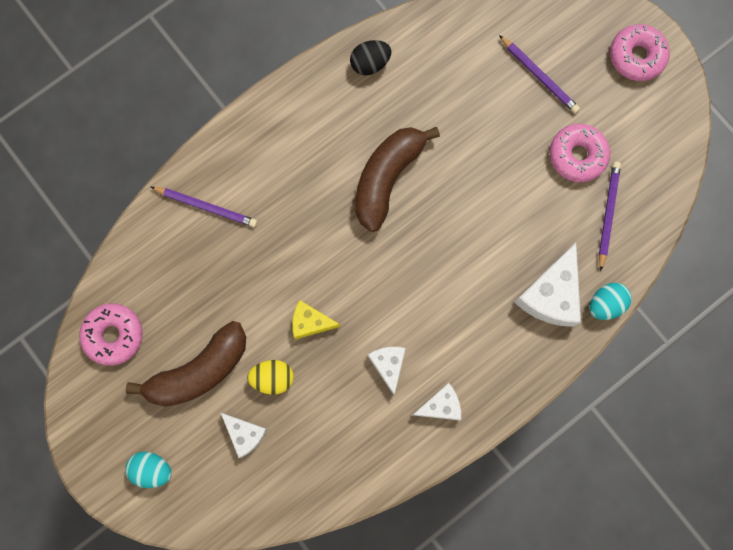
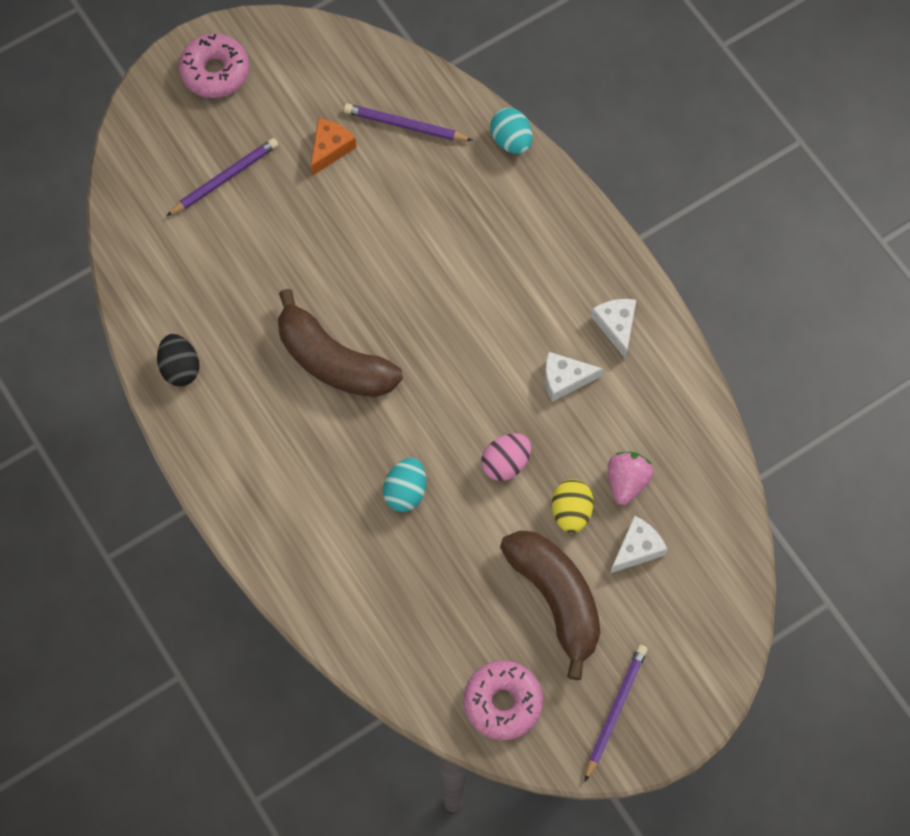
camera: 85 degrees left, 10 degrees down
(152, 469) = (674, 662): turquoise egg -> turquoise egg (405, 491)
(206, 207) = (345, 579): purple pencil -> purple pencil (615, 711)
(302, 422) = (627, 482): none -> pink strawberry
(310, 322) = (505, 463): yellow cheese -> pink egg
(551, 294) = (494, 195): white cheese -> none
(577, 156) = (330, 149): pink donut -> orange cheese

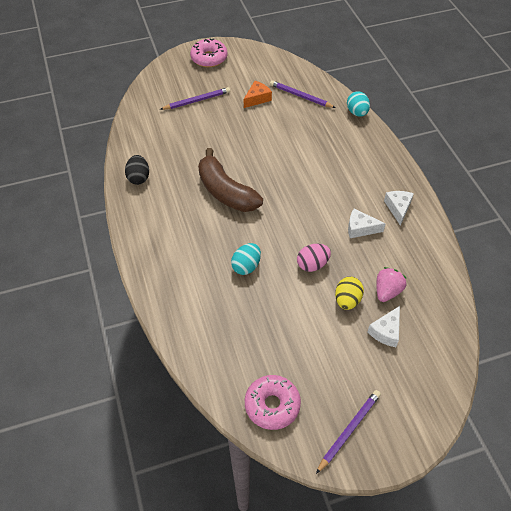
camera: 15 degrees right, 15 degrees down
(556, 599) = (325, 349): brown banana -> none
(637, 549) = (386, 331): white cheese -> white cheese turned 150 degrees clockwise

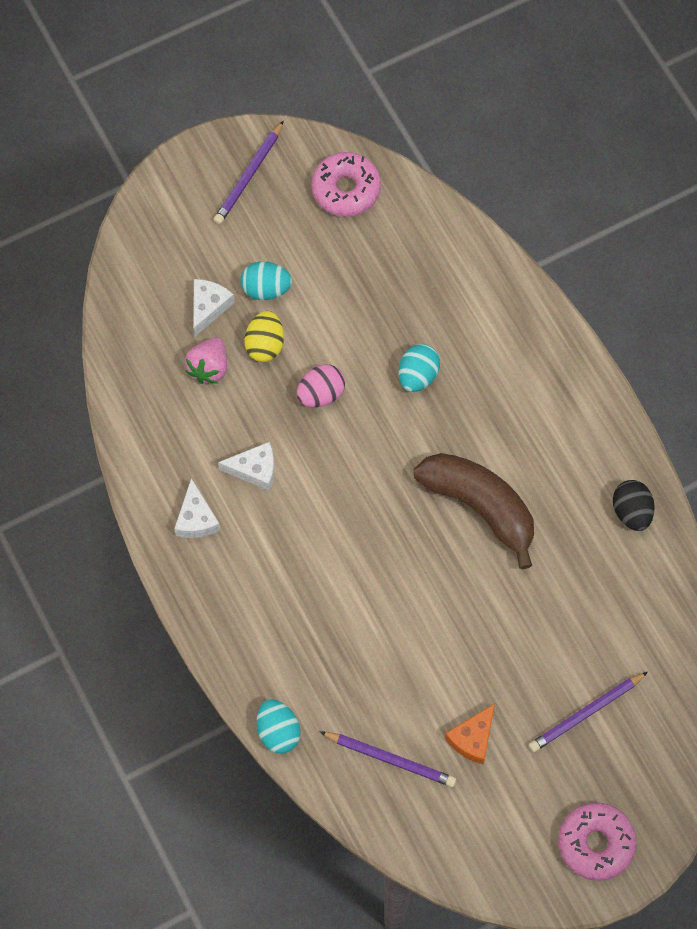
camera: 170 degrees right, 15 degrees up
(343, 338) = (266, 289): none -> turquoise egg

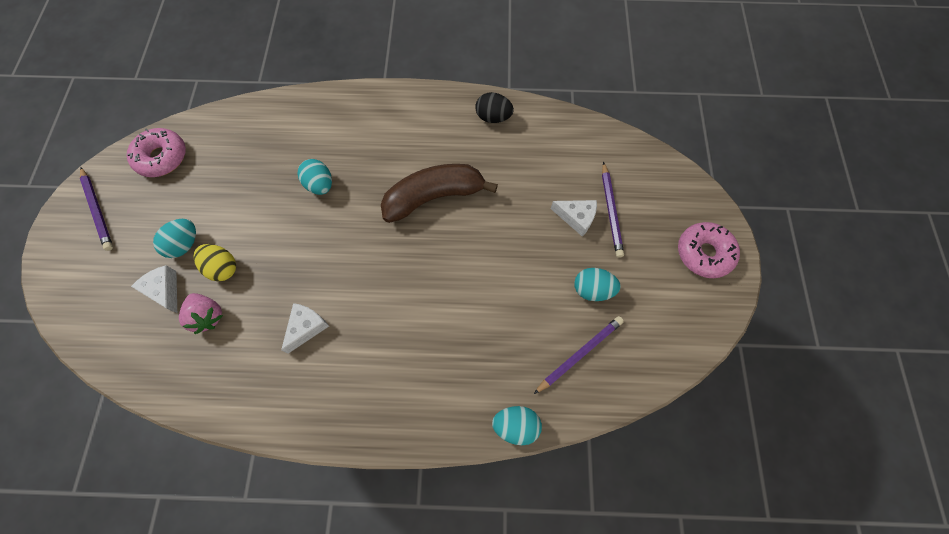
camera: 60 degrees left, 0 degrees up
(196, 518) = (312, 392): white cheese -> white cheese (576, 218)
(321, 394) = (286, 251): pink egg -> none
(472, 738) = (592, 289): orange cheese -> turquoise egg

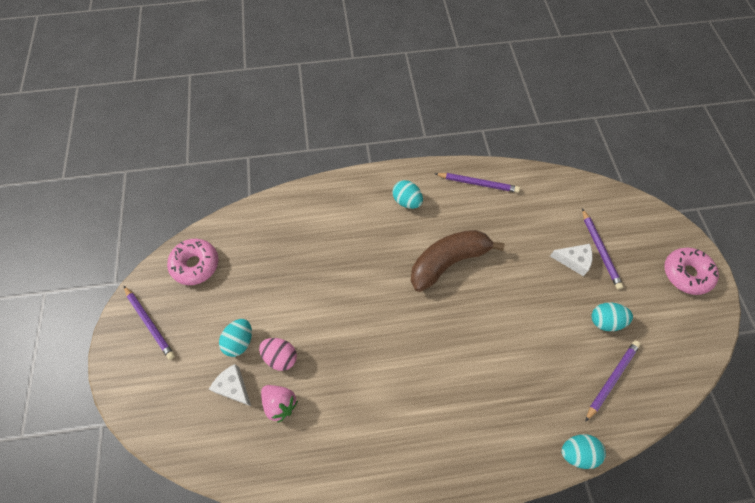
camera: 10 degrees left, 5 degrees down
(223, 268) = (280, 357): yellow egg -> pink egg
(306, 327) = (371, 398): white cheese -> none
(320, 185) = (345, 267): turquoise egg -> turquoise egg (407, 201)
(493, 117) = (478, 183): black egg -> purple pencil

